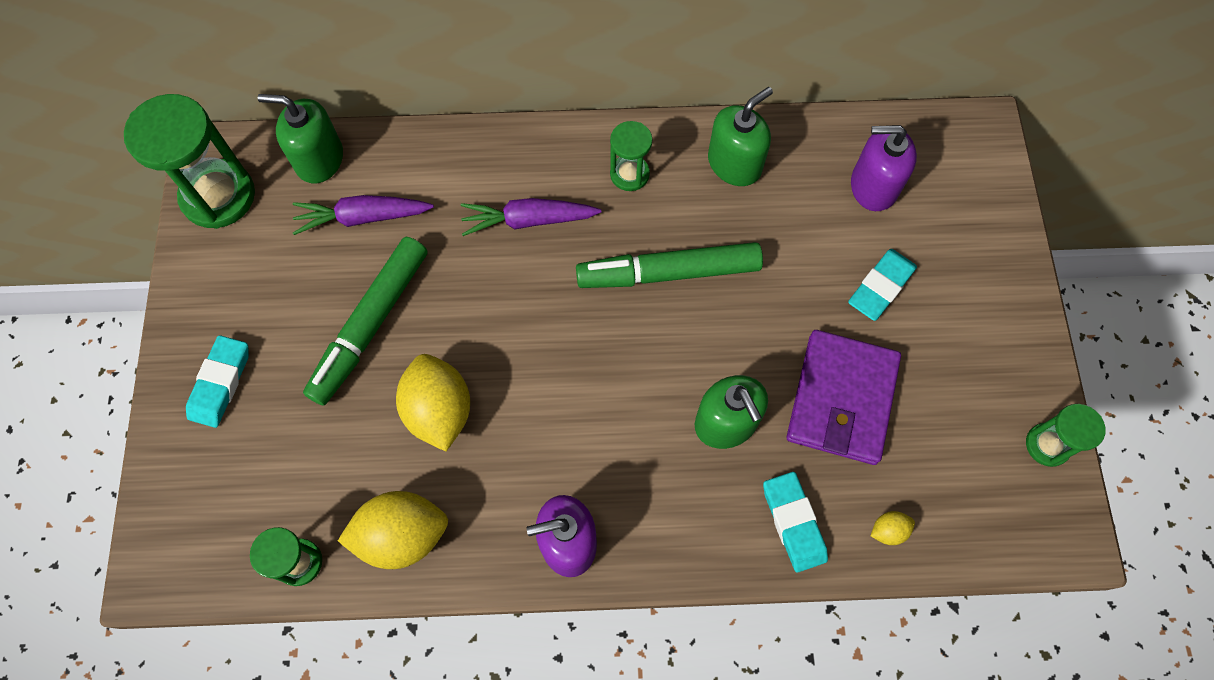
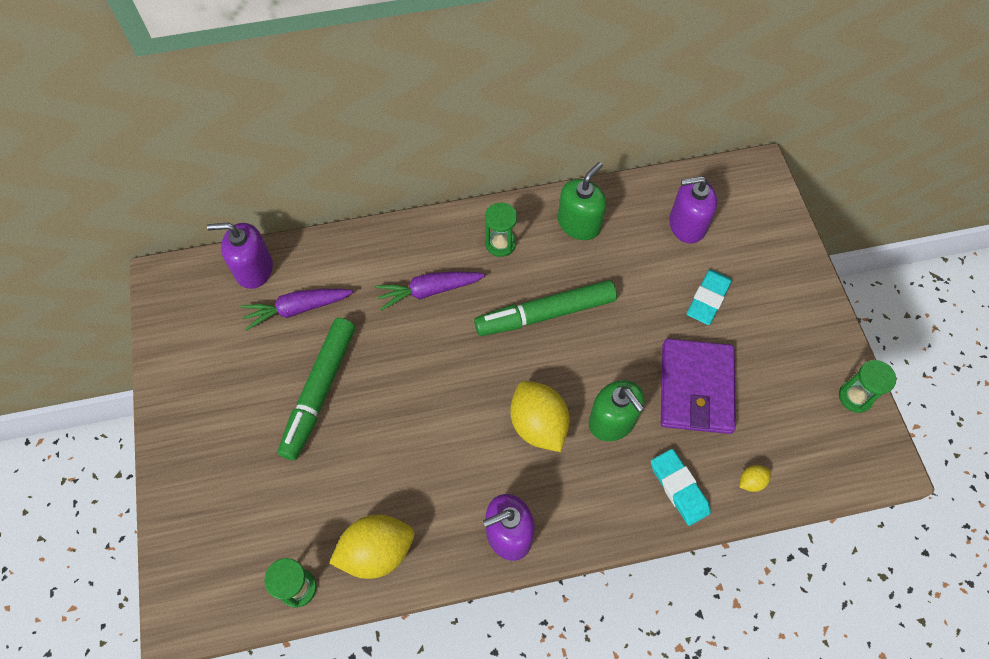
camera: 10 degrees left, 5 degrees down
(218, 196) = (177, 310): green hourglass -> none
(220, 383) = (207, 457): turquoise eraser -> none
(319, 159) = (254, 269): green soap dispenser -> purple soap dispenser
(439, 411) = (387, 449): yellow lemon -> yellow lemon (538, 425)

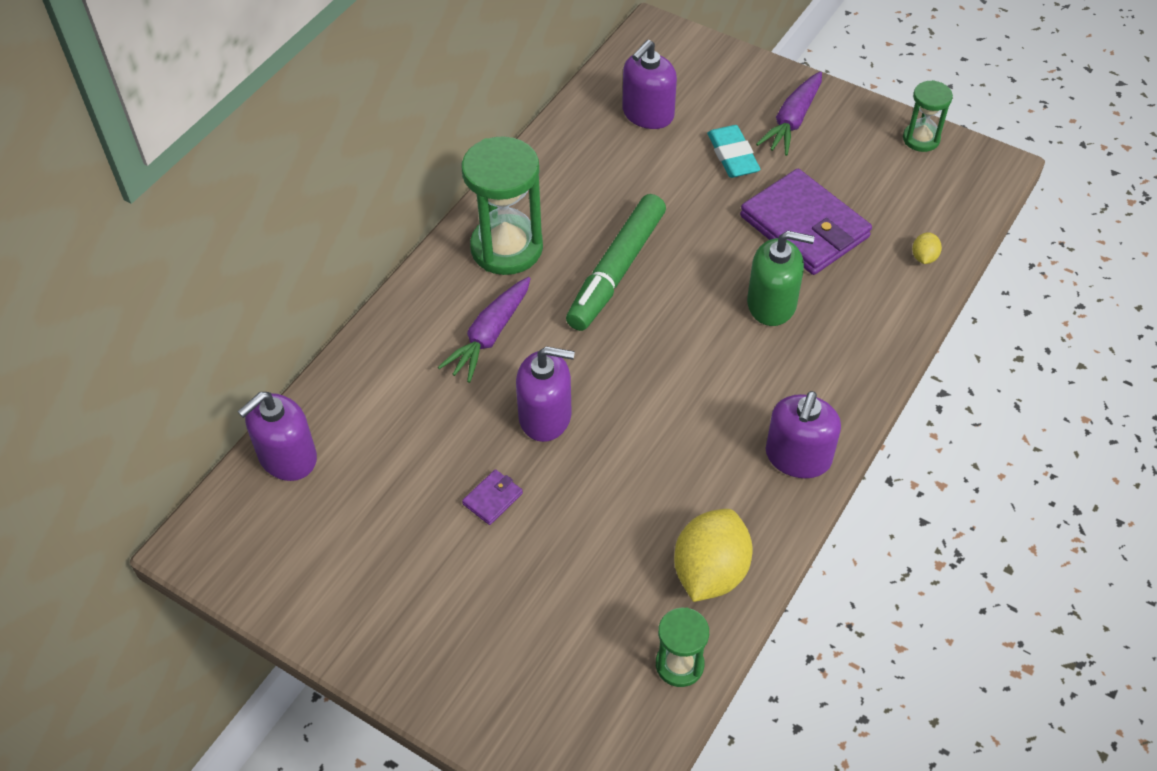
camera: 45 degrees left, 10 degrees down
(297, 309) = (380, 453): purple carrot -> purple carrot (792, 121)
(320, 391) = (493, 499): green marker -> purple wallet
(401, 369) = (545, 416): none -> purple soap dispenser
(500, 244) = (506, 248): green hourglass -> green hourglass, size x1.85
(538, 425) = (718, 357): yellow lemon -> none
(579, 224) = (556, 180): green soap dispenser -> none
(679, 488) = (880, 307): turquoise eraser -> none

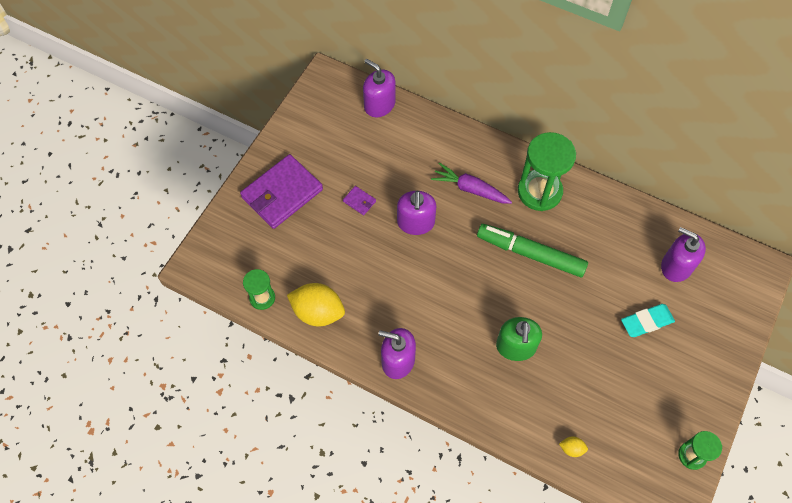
camera: 85 degrees right, 10 degrees up
(792, 121) = (690, 362): purple carrot -> none
(804, 227) = (587, 368): purple wallet -> purple wallet (282, 193)

